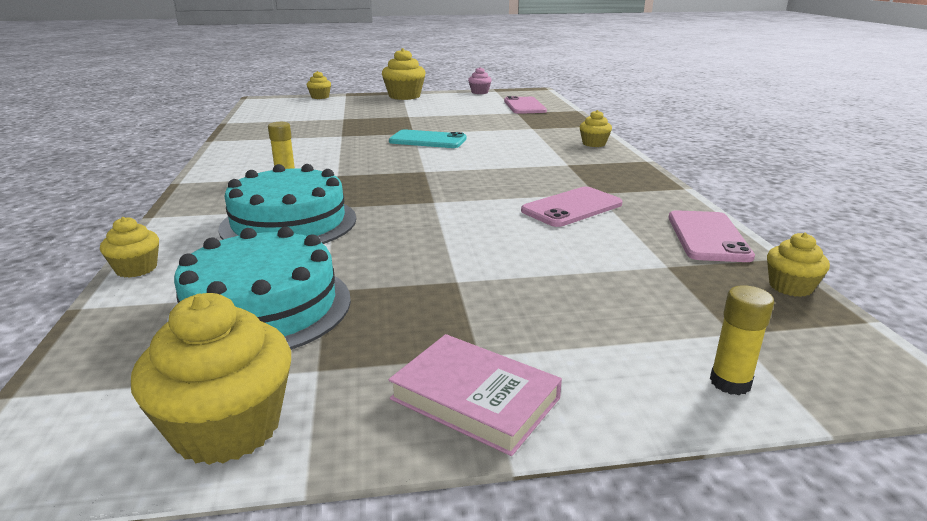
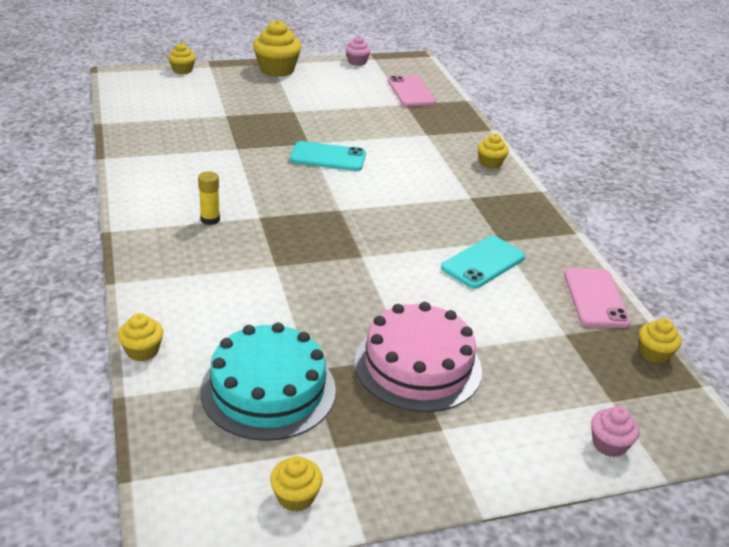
camera: 10 degrees left, 10 degrees up
(227, 427) = (295, 497): yellow cupcake -> yellow cupcake, size x0.55
(289, 223) = (244, 289): turquoise cake -> none
(466, 290) = (418, 365): none -> pink cake
(475, 398) = (448, 465): pink book -> none
(572, 207) = (483, 262): pink phone -> turquoise phone
(730, 382) = (609, 444): yellow glue stick -> pink cupcake

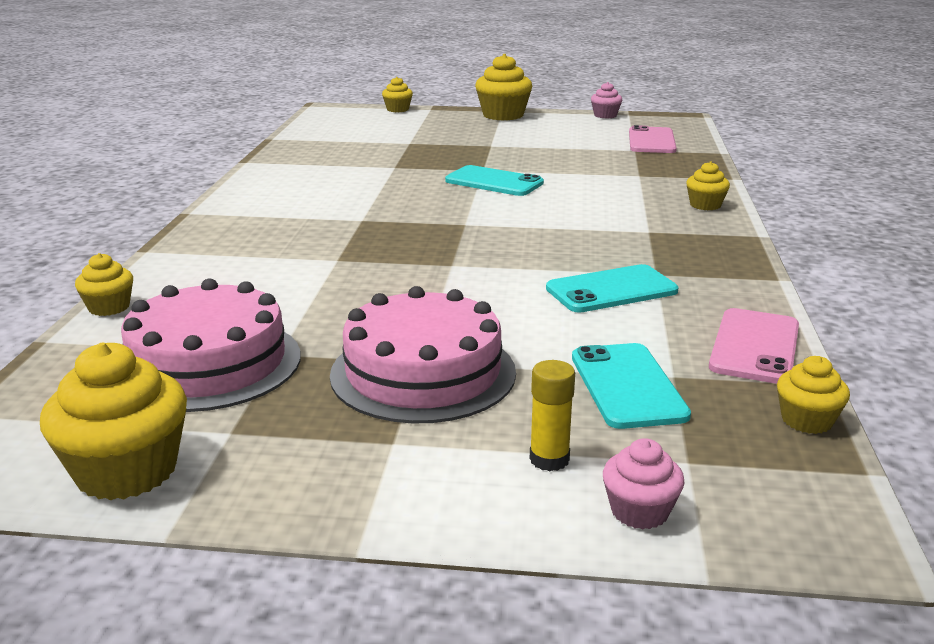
camera: 25 degrees right, 10 degrees down
(210, 219) = (304, 215): yellow glue stick -> yellow glue stick (549, 459)
(268, 390) = (208, 363): turquoise cake -> pink cake
(295, 497) = (126, 471): yellow cupcake -> yellow cupcake, size x1.81
(545, 348) = (628, 386): none -> turquoise phone

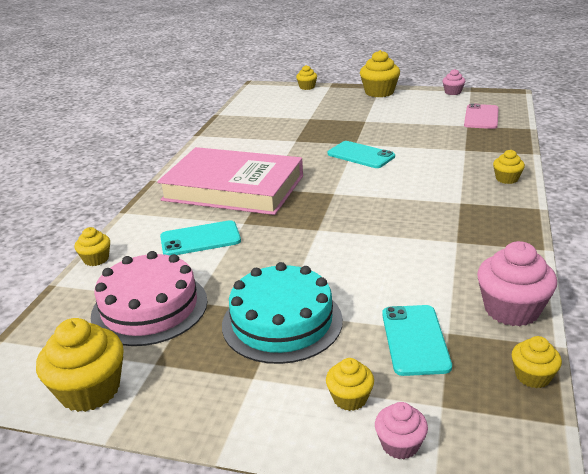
camera: 10 degrees right, 5 degrees up
(313, 220) = (233, 188): none -> pink book
(423, 373) = (282, 322): pink cake -> turquoise cake
(549, 459) = (350, 398): yellow glue stick -> yellow cupcake
(611, 290) = (422, 255): turquoise phone -> turquoise phone (200, 239)
(754, 346) = (511, 309): pink phone -> pink cupcake

